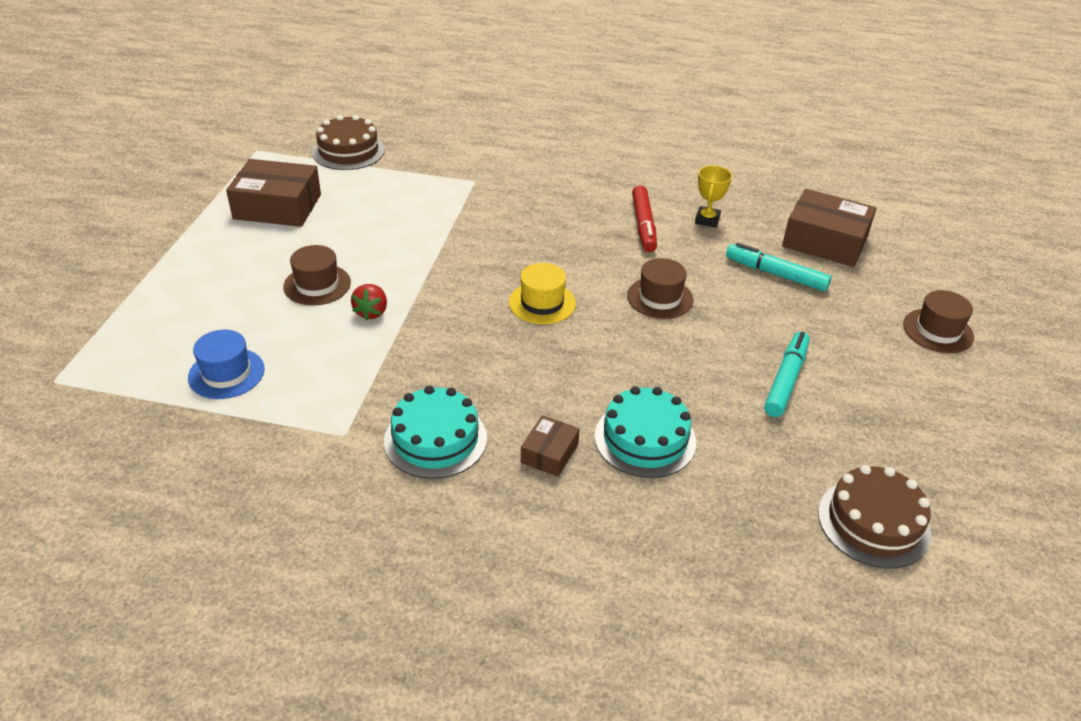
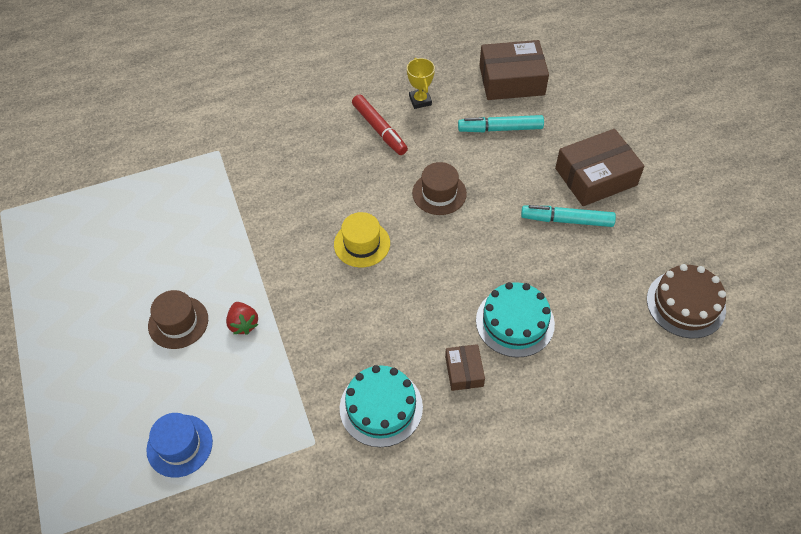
camera: 30 degrees left, 15 degrees up
(277, 207) = (75, 262): brown box -> brown box (596, 177)
(348, 151) = (85, 171): brown cake -> none
(786, 380) = (566, 220): turquoise marker -> turquoise marker turned 75 degrees counterclockwise
(938, 331) = (629, 125): brown hat -> none

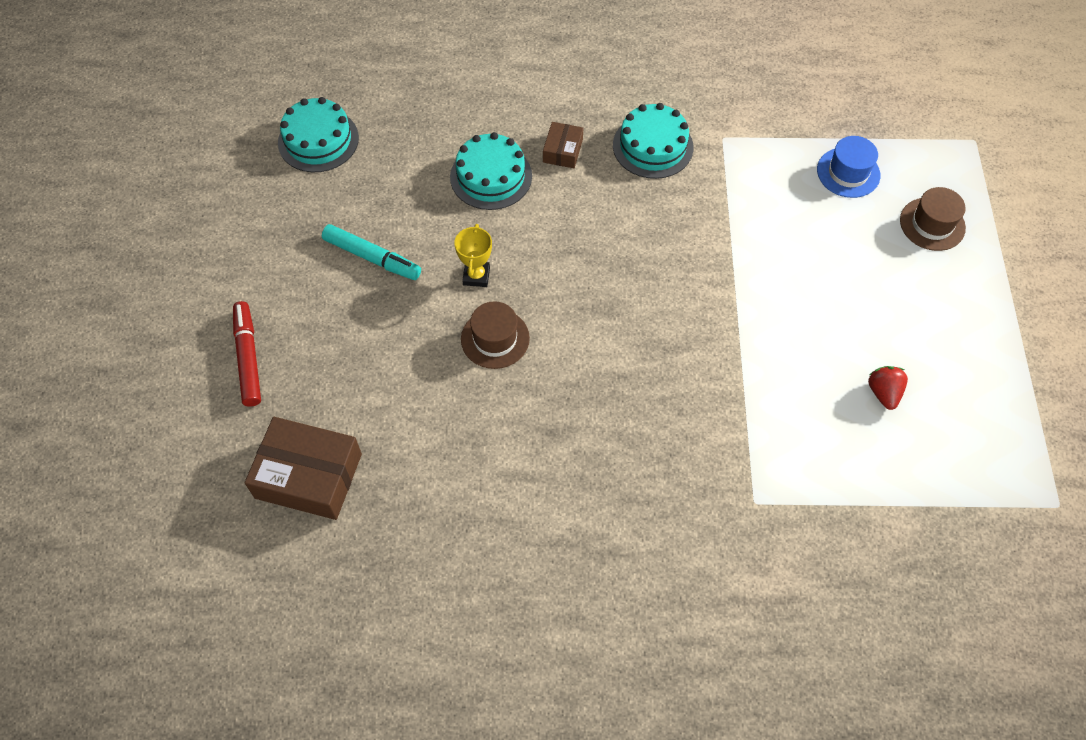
camera: 160 degrees left, 5 degrees up
(178, 322) = (837, 286): brown hat -> brown hat (932, 224)
(243, 324) = (766, 261): red strawberry -> red strawberry (883, 393)
(362, 244) = (611, 307): yellow hat -> none
(379, 129) = (527, 458): red marker -> red marker (248, 357)
(420, 100) = (451, 487): yellow trophy -> yellow trophy (476, 276)
(500, 129) = (372, 402): turquoise marker -> none
(596, 177) = (304, 297): brown box -> none
(685, 304) = (318, 140): brown cake -> turquoise cake

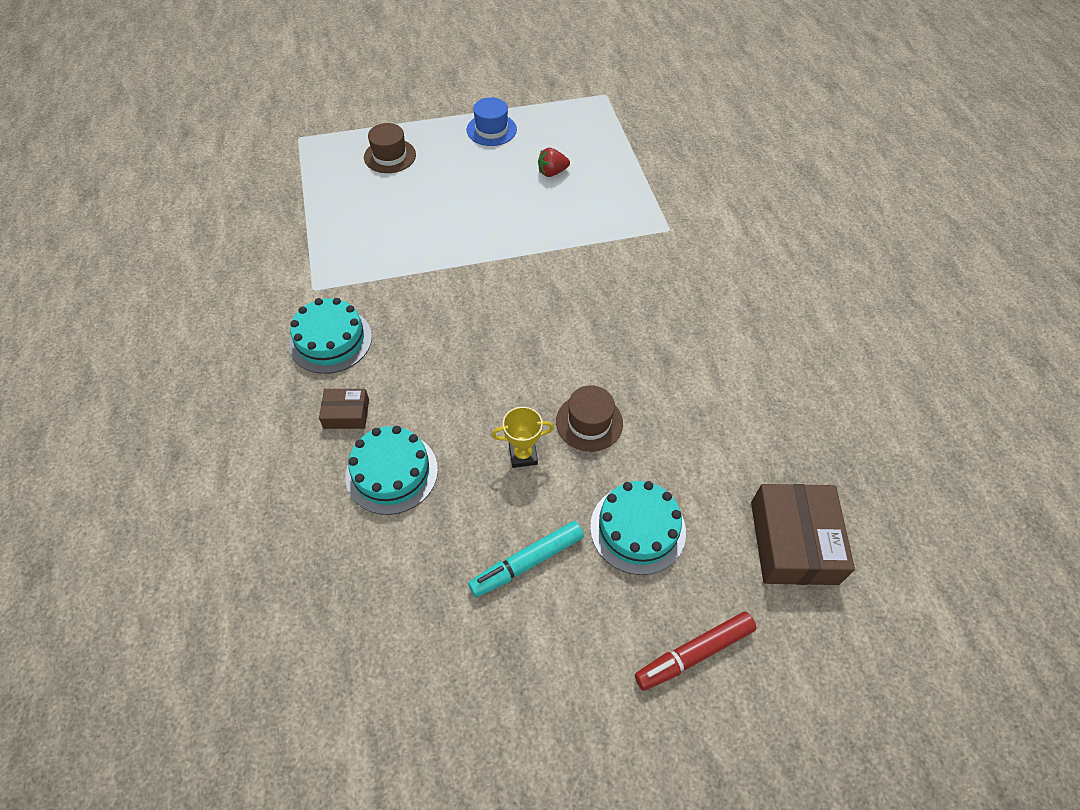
camera: 105 degrees left, 5 degrees down
(318, 140) = (363, 686): turquoise cake -> turquoise cake (637, 529)
(372, 258) = (527, 562): turquoise marker -> turquoise marker turned 135 degrees counterclockwise
(848, 172) = (344, 205): blue hat -> blue hat (491, 130)

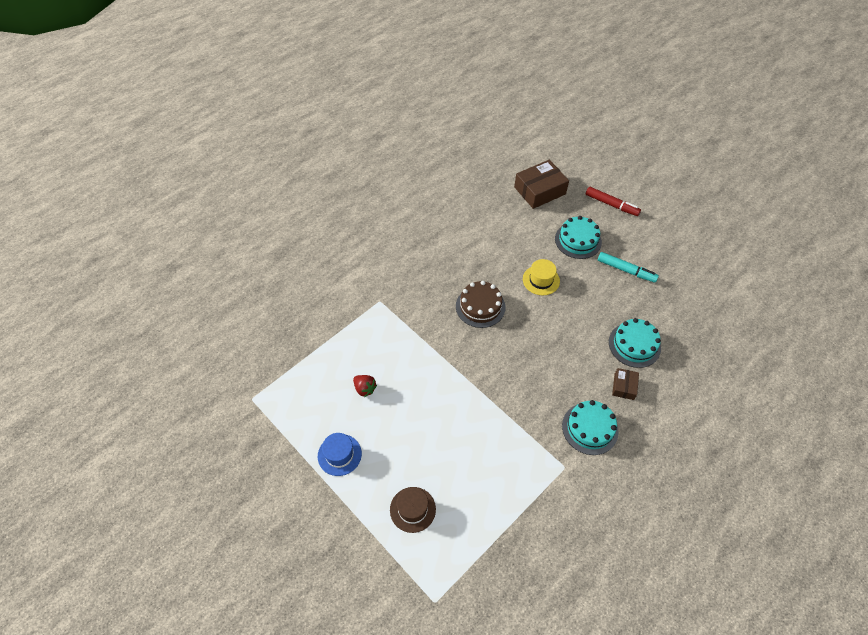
camera: 120 degrees left, 0 degrees up
(346, 414) = (624, 386): brown box -> brown box turned 45 degrees clockwise
(523, 455) = (580, 297): yellow trophy -> none
(589, 422) = (541, 280): brown hat -> yellow hat
(591, 324) = (480, 306): none -> brown cake

